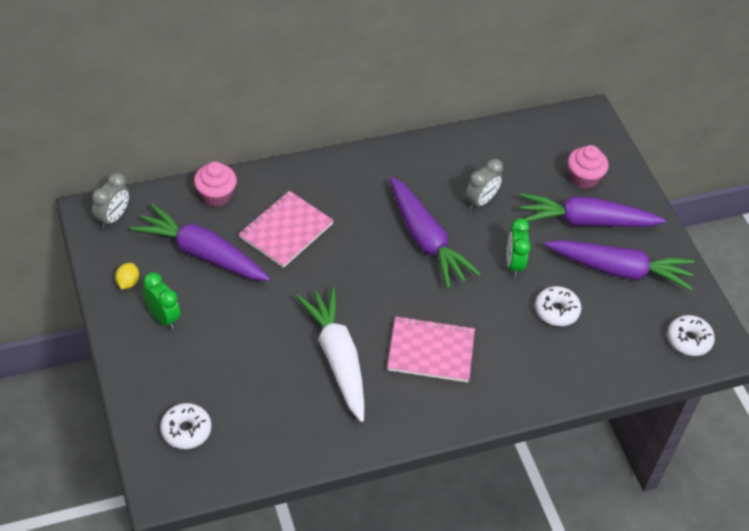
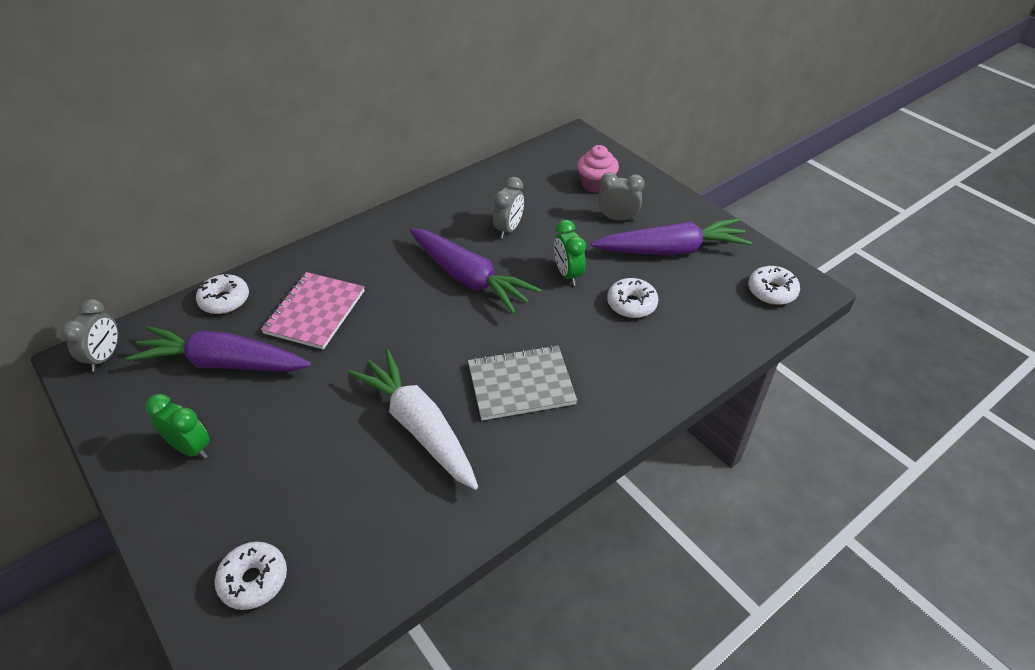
camera: 15 degrees left, 5 degrees down
(128, 282) = (137, 422): yellow lemon -> none
(216, 195) = (225, 300): pink cupcake -> white donut
(431, 351) = (521, 384): pink notebook -> grey notebook
(586, 221) = (617, 218): purple carrot -> grey clock

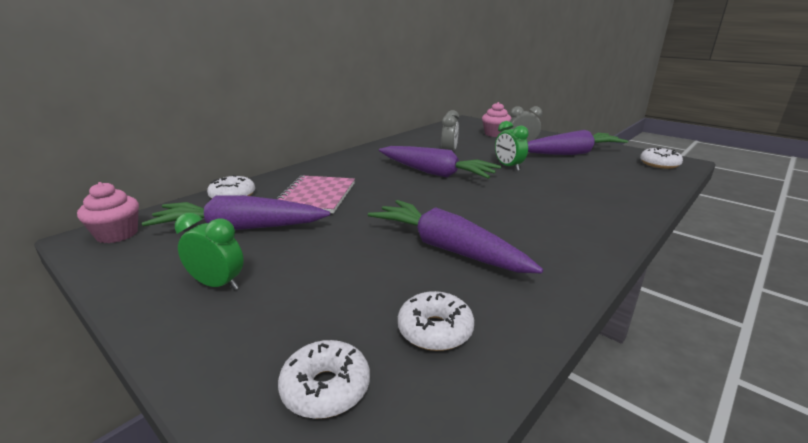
camera: 10 degrees left, 20 degrees down
(105, 357) = (117, 234): grey clock -> pink cupcake
(419, 427) = (447, 249): white carrot -> purple carrot
(521, 384) = (519, 218): grey notebook -> none
(631, 304) = (568, 175): white donut -> white donut (435, 330)

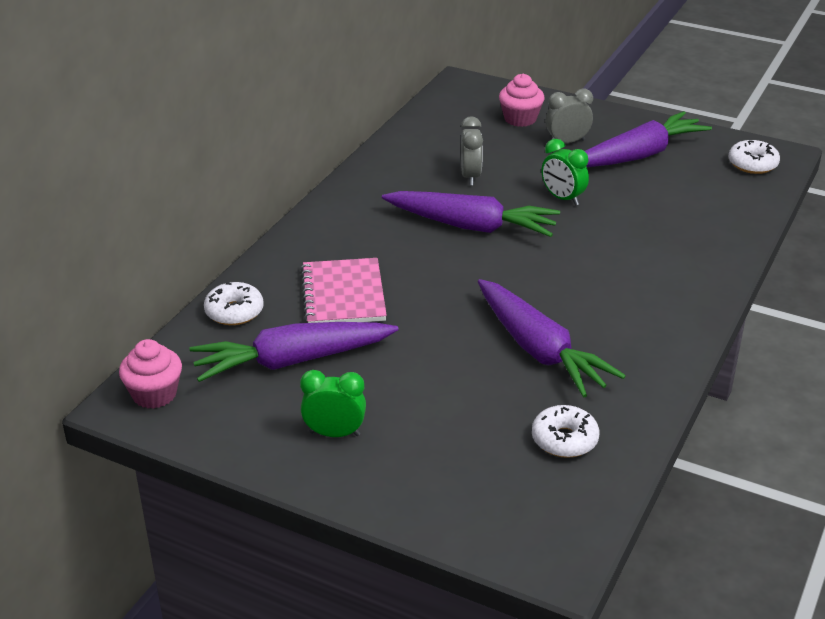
camera: 15 degrees left, 10 degrees up
(326, 388) = (502, 501): white donut -> none
(447, 249) = (539, 350): purple carrot -> purple carrot turned 150 degrees counterclockwise

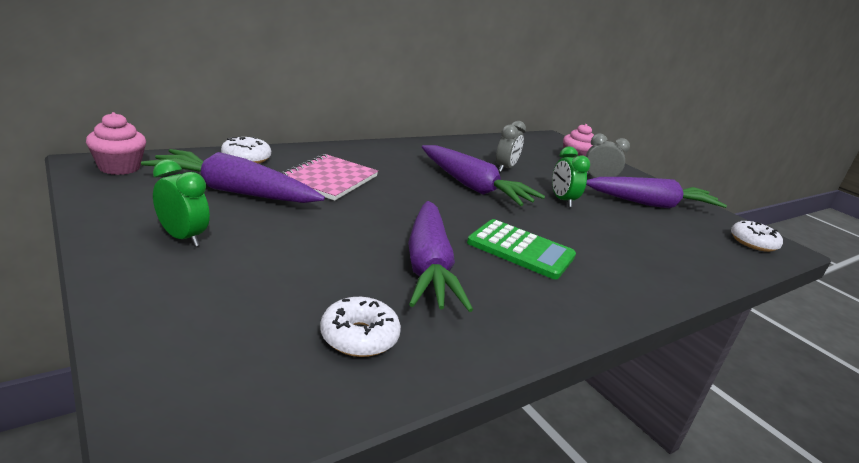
camera: 25 degrees right, 10 degrees down
(586, 289) = (520, 250): none -> green calculator

